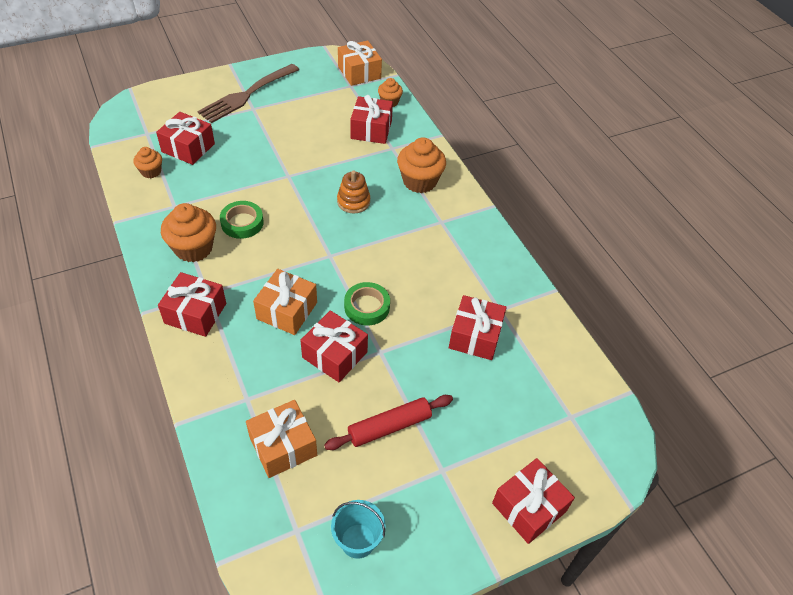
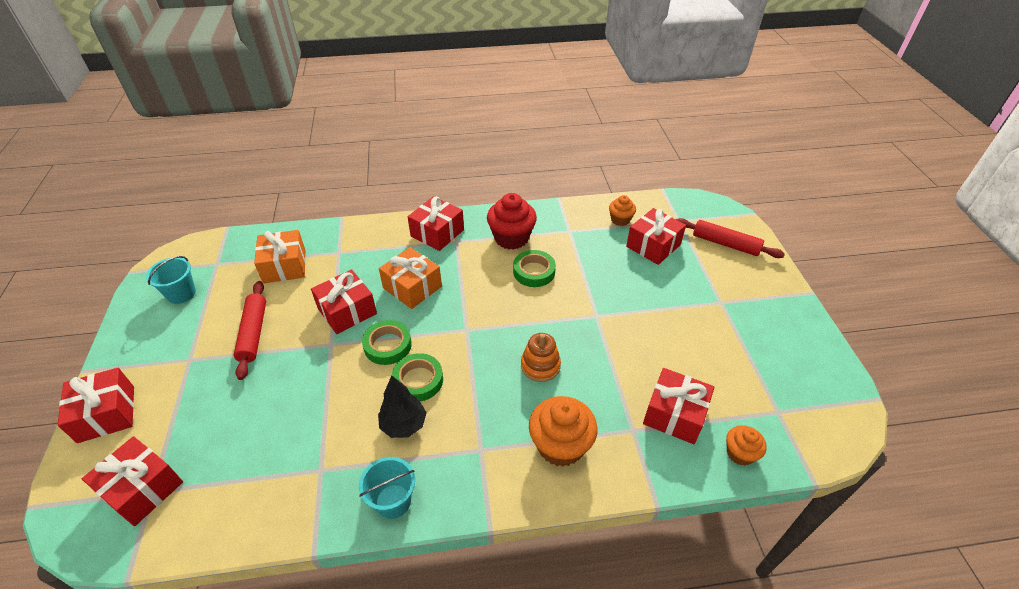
camera: 110 degrees right, 5 degrees down
(178, 105) = (725, 244): none -> red rolling pin
(193, 248) = (511, 238): orange cupcake -> red cupcake
(246, 95) = (747, 300): brown fork -> none
(359, 72) = (813, 430): orange gift -> none
(396, 274) = (418, 380): none -> green tape
(440, 271) = (404, 425): none -> black tree
(475, 336) = (301, 431): red gift -> red gift (142, 489)
(501, 259) = (393, 501): none -> turquoise bucket

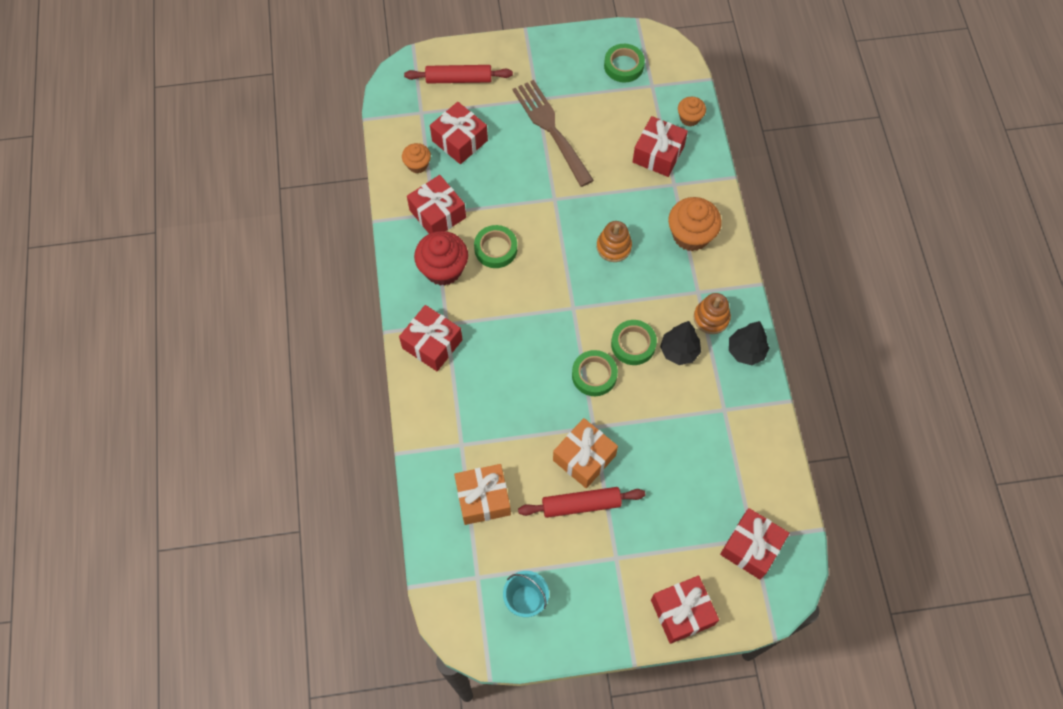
camera: 90 degrees left, 20 degrees up
(347, 311) = (550, 419): red gift -> red gift (437, 214)
(393, 501) = (746, 351): turquoise bucket -> black tree
(412, 287) = (517, 361): orange gift -> orange gift (584, 457)
(444, 462) = (711, 318): none -> orange stacking toy
(685, 313) = (550, 129): none -> brown fork
(725, 244) = (459, 79): red rolling pin -> red rolling pin turned 60 degrees clockwise
(797, 382) = (623, 66): none -> green tape

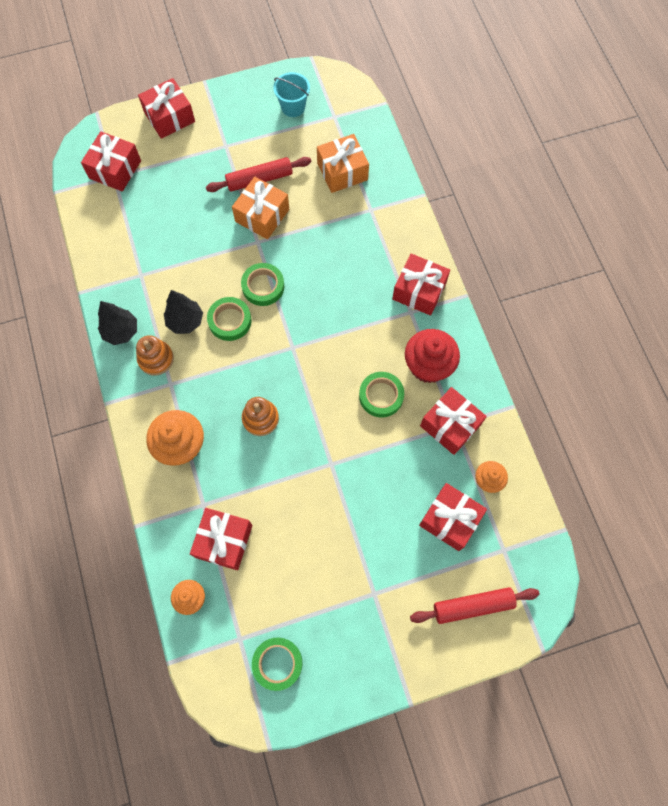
camera: 170 degrees right, 5 degrees up
(550, 129) = (351, 554): brown fork -> none

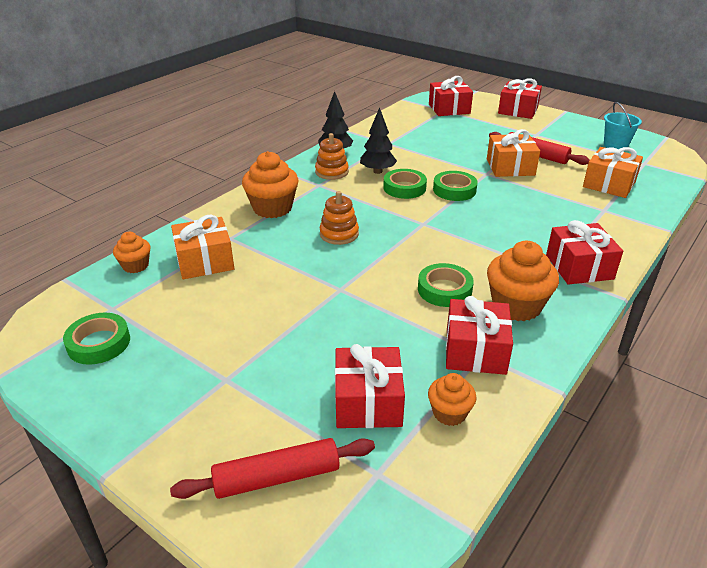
camera: 55 degrees right, 35 degrees down
(224, 541) = (205, 261): red gift -> orange gift
(428, 365) = (516, 306): red cupcake -> orange cupcake
(472, 605) = (277, 477): red rolling pin -> red rolling pin turned 60 degrees counterclockwise

